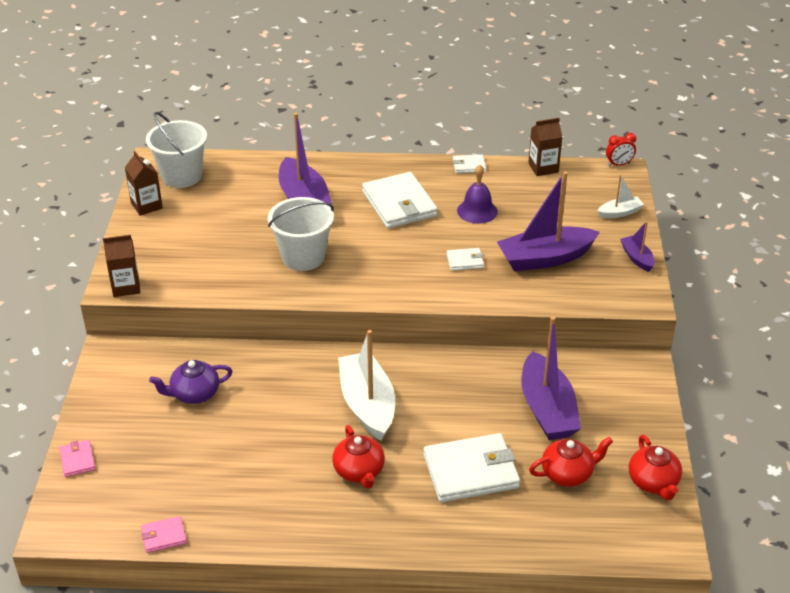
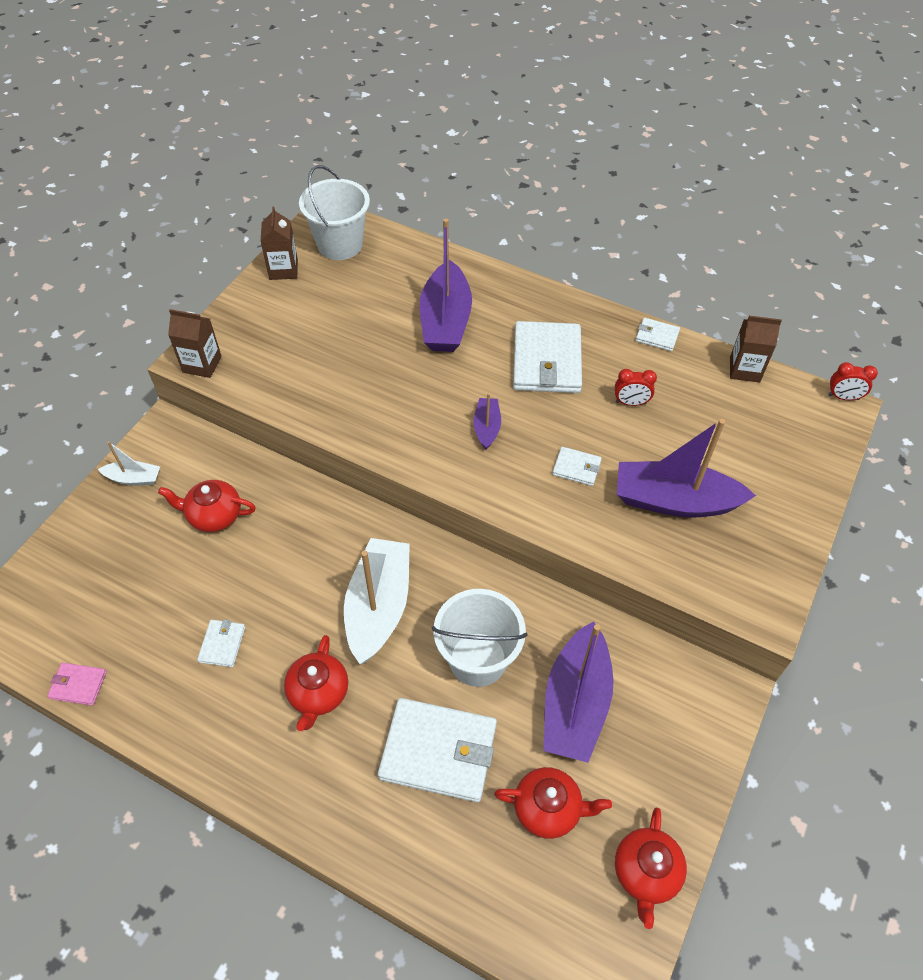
camera: 25 degrees right, 15 degrees up
(77, 460) = (58, 549): pink wallet -> none
(194, 394) = (214, 515): purple teapot -> red teapot
(262, 469) = (222, 644): none -> white wallet
(303, 257) = (401, 394): white bucket -> white bucket (478, 659)
(477, 211) = (631, 402): purple bell -> red clock
(620, 213) = (805, 469): white boat -> white boat (134, 478)
(637, 258) = (791, 545): purple boat -> purple boat (487, 428)

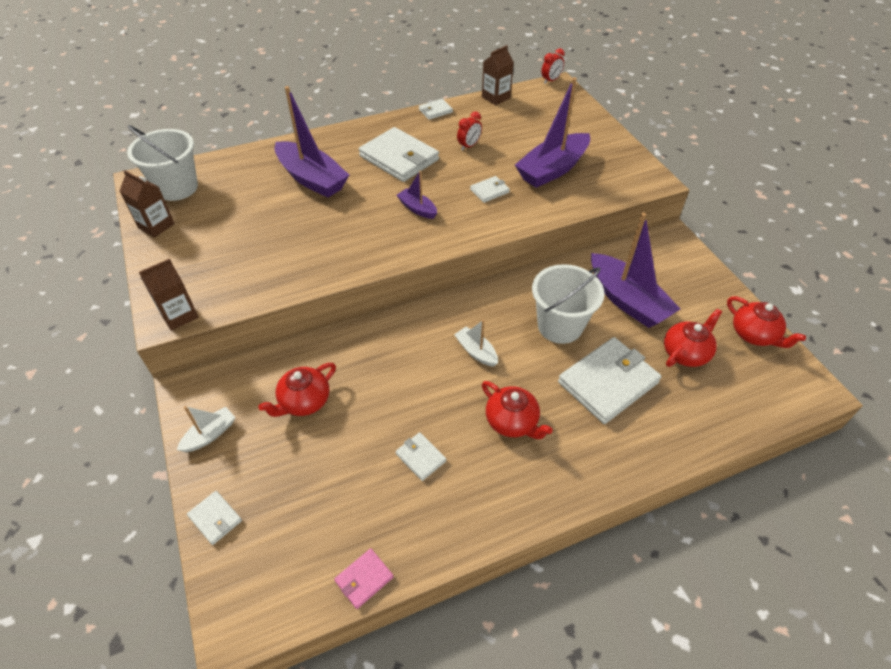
camera: 50 degrees left, 5 degrees down
(64, 543) = (215, 518): none -> white wallet
(379, 606) = (476, 351): white boat -> white boat, size x0.49

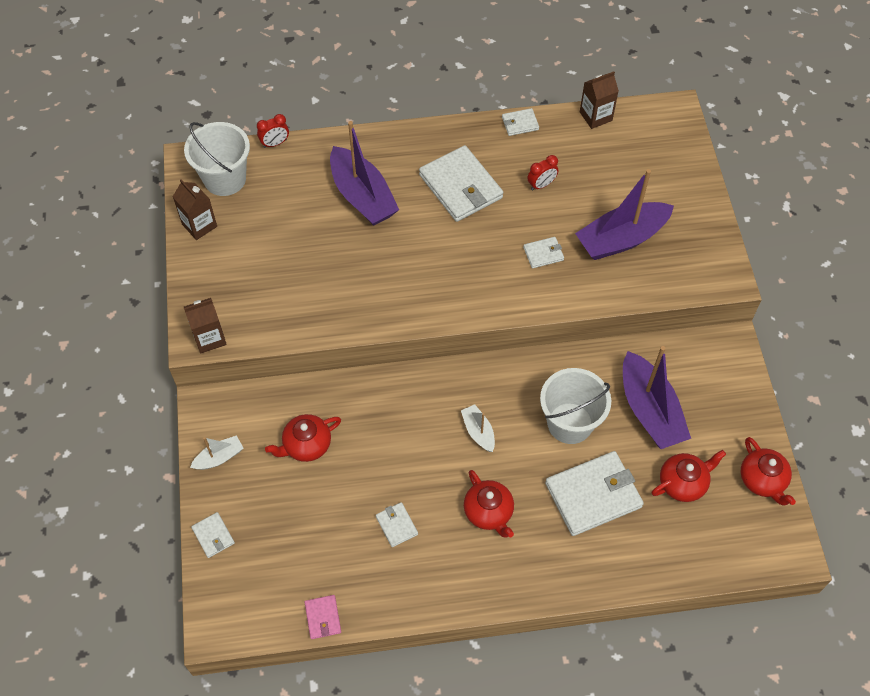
camera: 15 degrees right, 10 degrees up
(364, 579) = (323, 618): pink wallet -> pink wallet turned 75 degrees counterclockwise
(417, 209) = (461, 261): purple boat -> none
(551, 80) = (670, 101): red clock -> red clock (275, 143)

